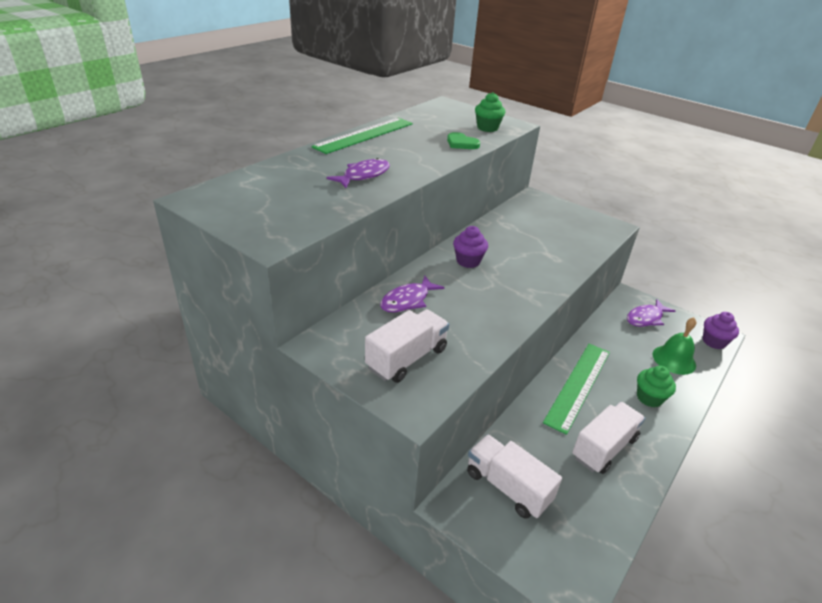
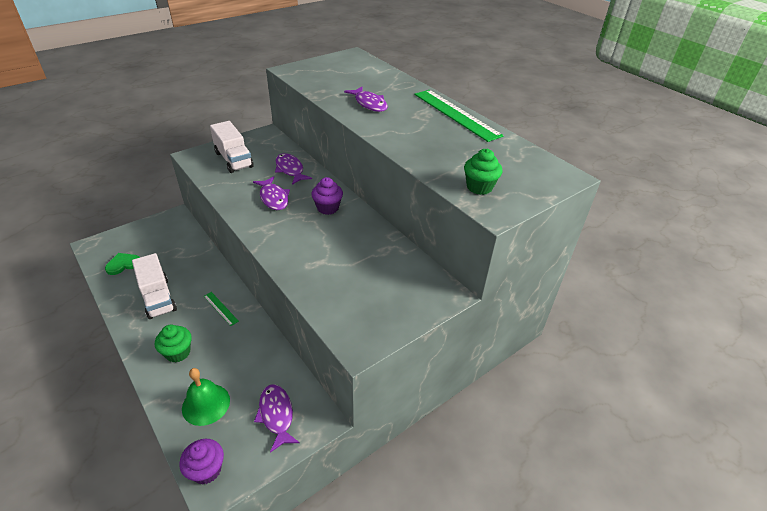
camera: 105 degrees right, 5 degrees up
(461, 143) = (432, 160): green heart -> green heart (123, 264)
(474, 301) = (273, 198): none -> purple fish
(507, 487) = (168, 240): white truck -> none
(578, 385) = (220, 308): green ruler -> green ruler, size x0.44

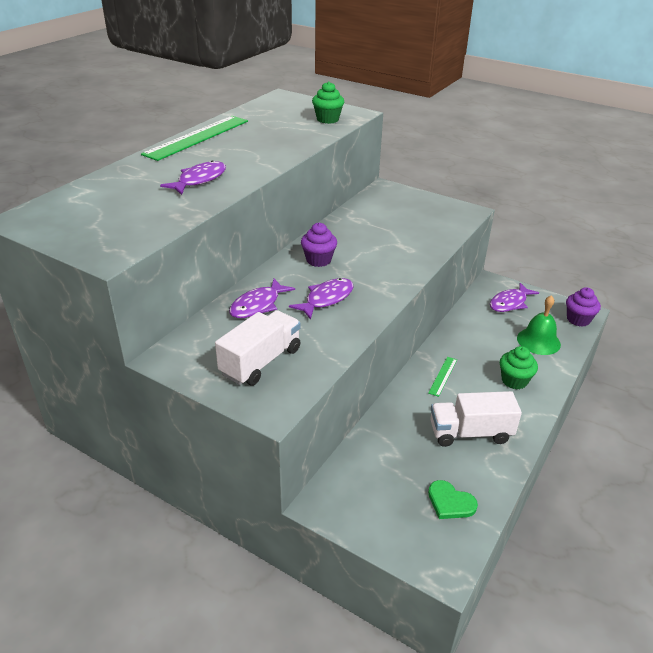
camera: 110 degrees left, 5 degrees down
(158, 298) = (470, 433): white truck -> white truck turned 135 degrees counterclockwise

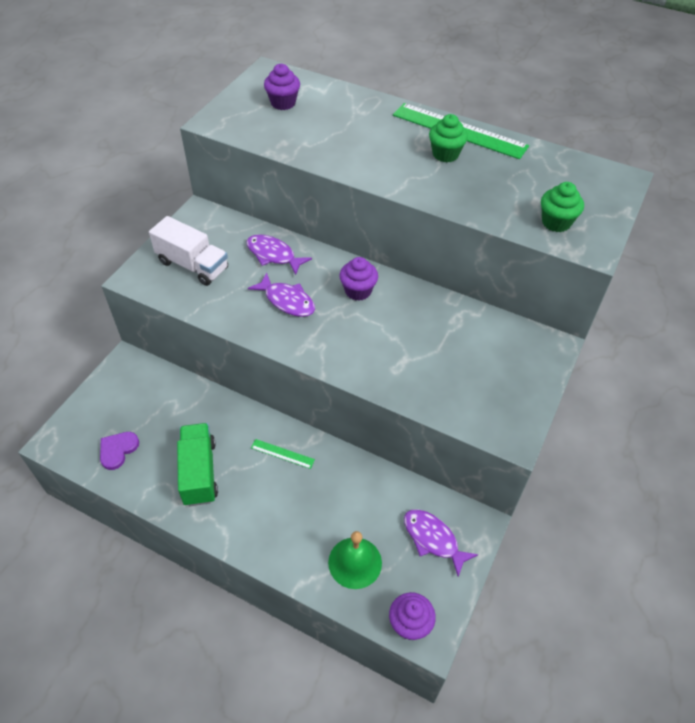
camera: 85 degrees right, 15 degrees up
(97, 212) = (283, 103): none -> purple cupcake
(199, 180) = (355, 146): purple fish -> none
(450, 502) = (118, 450): green heart -> purple heart
(470, 433) = (199, 472): white truck -> green truck
(514, 381) = (278, 523): green cupcake -> green cupcake (445, 154)

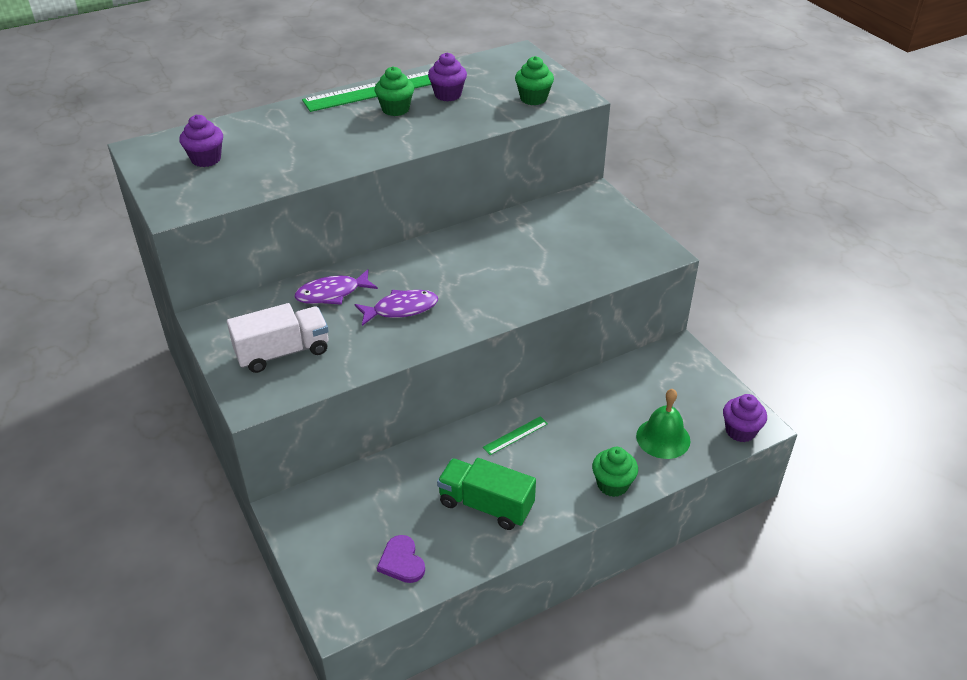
camera: 55 degrees left, 10 degrees down
(275, 549) = (612, 484): none -> green cupcake
(358, 291) = (435, 263): purple cupcake -> purple cupcake (448, 95)
(433, 539) = (675, 381): purple fish -> none

